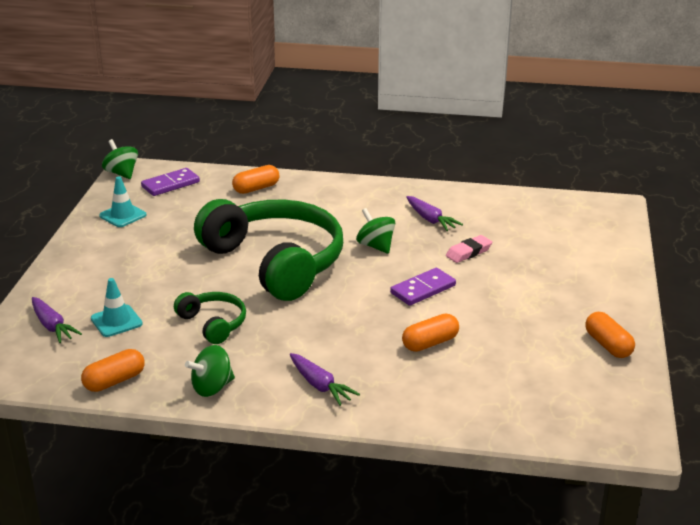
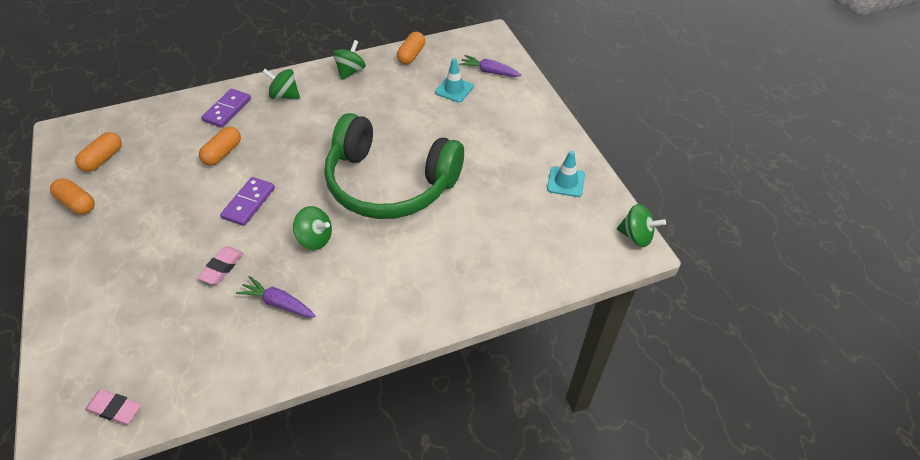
camera: 150 degrees right, 20 degrees up
(170, 184) = (574, 241): purple domino -> purple domino (227, 110)
(213, 324) = (389, 111): green headphones -> none
(256, 188) = (488, 273): orange capsule -> orange capsule (103, 159)
(320, 385) = (284, 95): purple carrot -> green spinning top
(572, 206) = (115, 409): none -> pink eraser

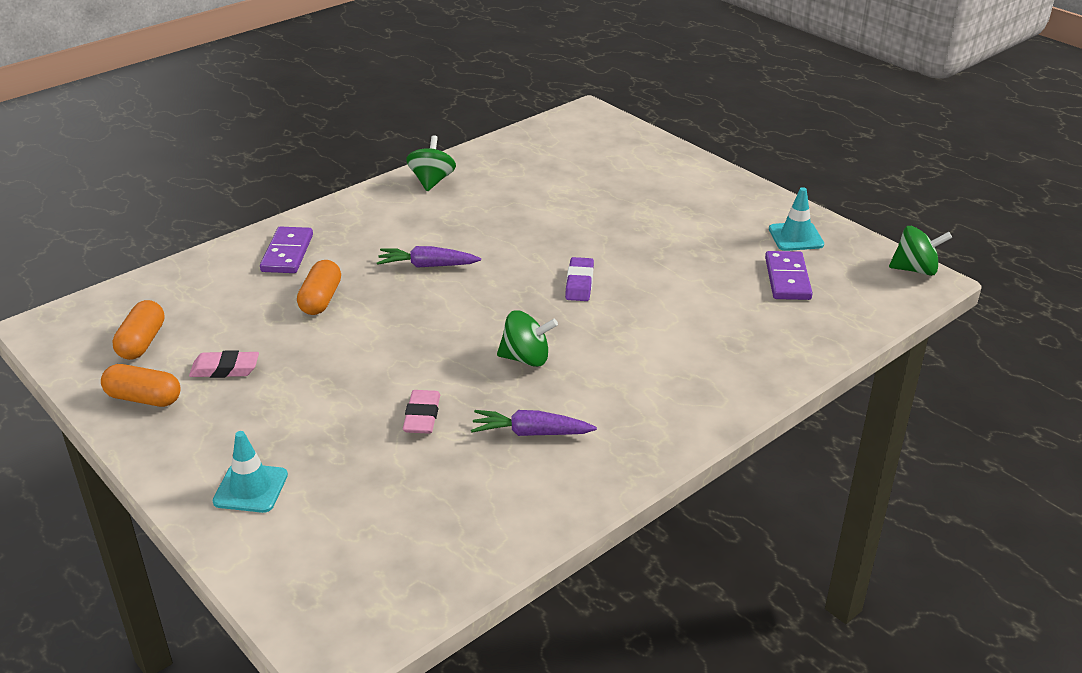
camera: 20 degrees left, 15 degrees down
(115, 409) = (394, 595): pink eraser -> pink eraser (225, 369)
(249, 203) = (403, 343): purple domino -> purple domino (787, 279)
(284, 95) = (359, 223): green spinning top -> none
(390, 183) = (579, 283): green headphones -> purple eraser
(411, 55) = (501, 150): orange capsule -> none
(454, 89) = (586, 175): turquoise traffic cone -> turquoise traffic cone (251, 488)
(489, 72) = (617, 149): purple carrot -> purple carrot (427, 265)

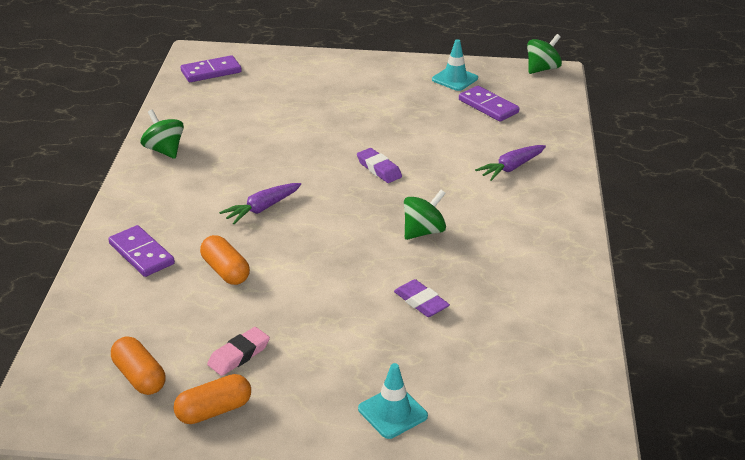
camera: 45 degrees left, 0 degrees up
(422, 416) = (421, 302): pink eraser -> purple eraser
(531, 433) = (497, 272): purple carrot -> purple carrot (511, 168)
(573, 133) = (211, 72): none -> purple domino

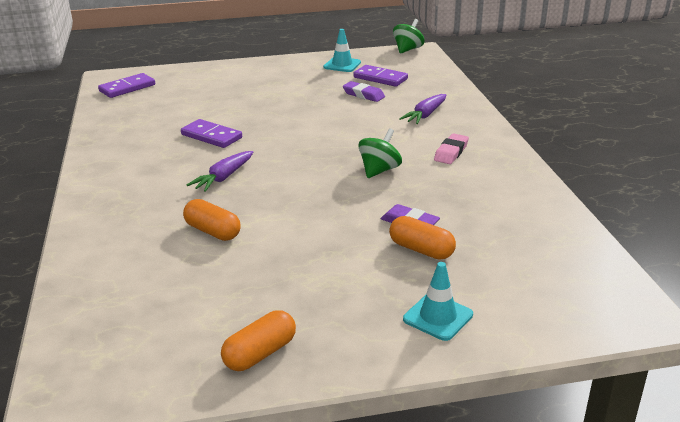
camera: 15 degrees left, 5 degrees down
(139, 377) = (166, 339): orange capsule -> orange capsule (421, 250)
(141, 254) = (122, 232): purple domino -> purple domino (211, 136)
(164, 150) = (108, 149): green spinning top -> none
(239, 355) = (261, 299): pink eraser -> pink eraser (451, 152)
(379, 169) = (314, 133): purple eraser -> purple eraser (363, 95)

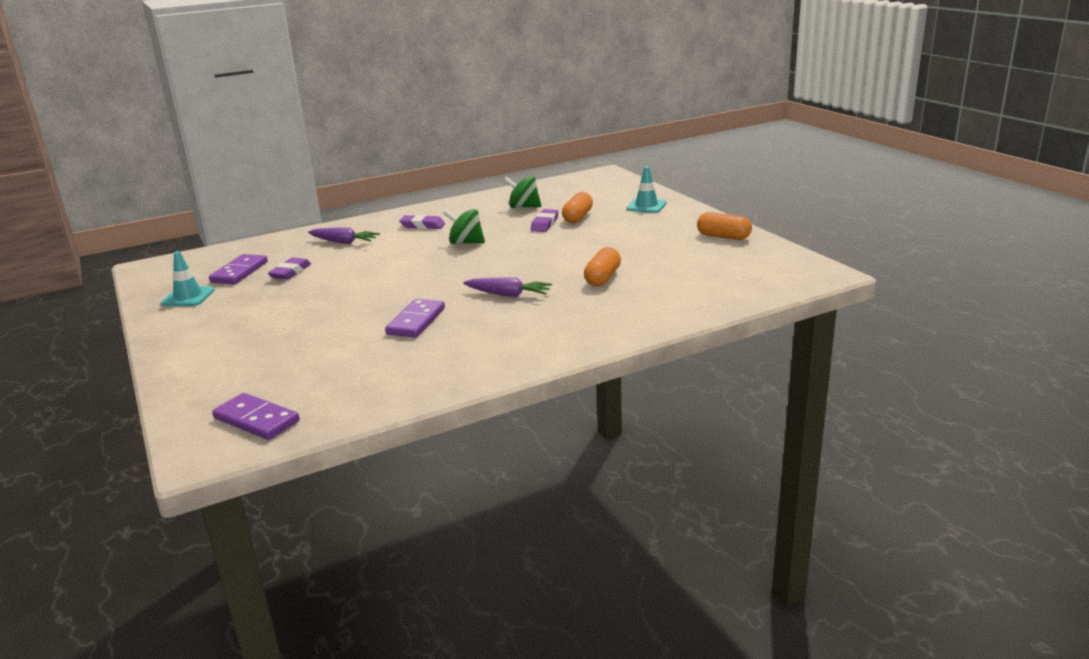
camera: 105 degrees left, 5 degrees down
(407, 49) = (141, 272): green spinning top -> green spinning top (523, 207)
(451, 152) = (422, 226): pink eraser -> purple eraser

